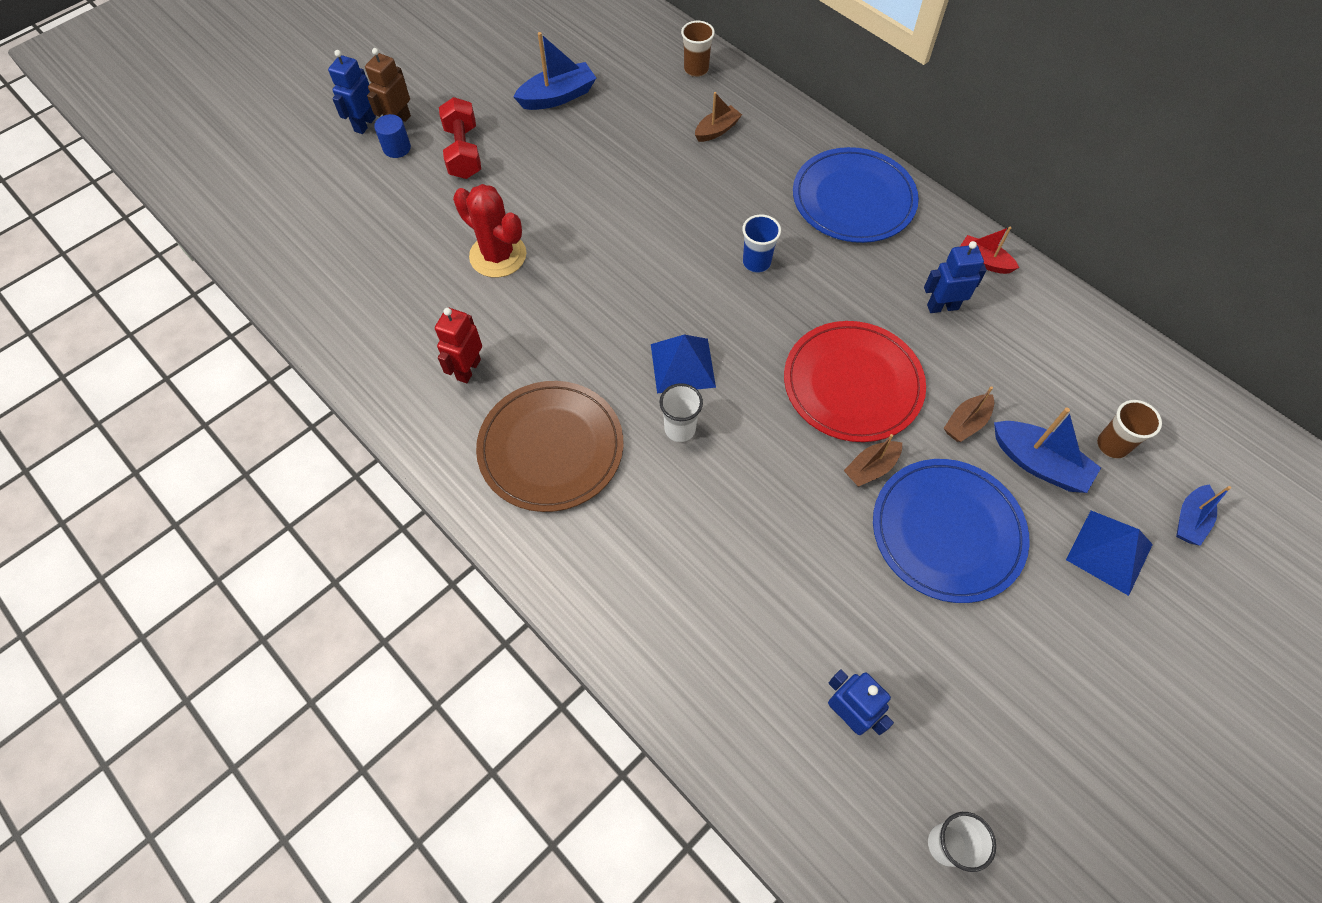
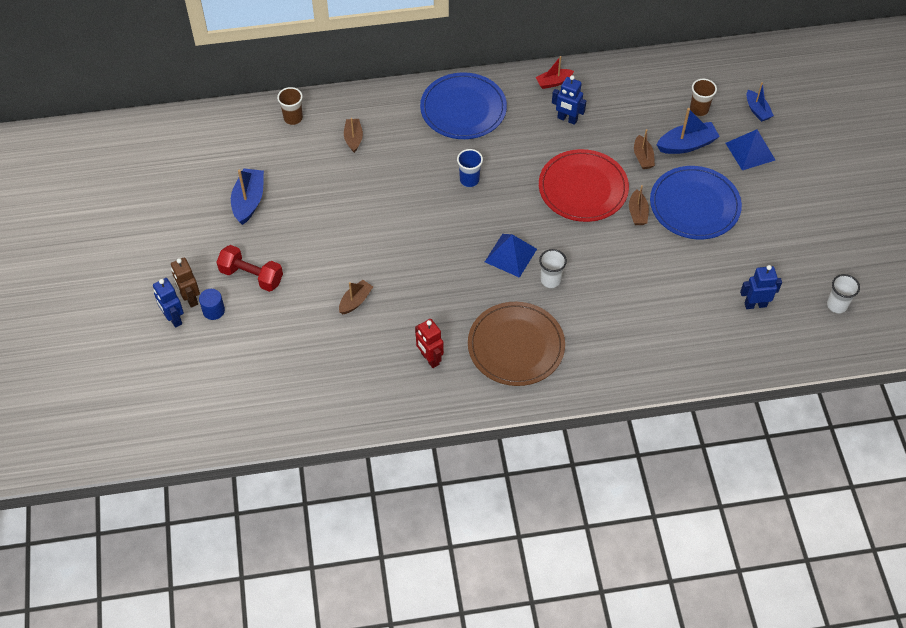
camera: 55 degrees left, 5 degrees down
(498, 255) = (355, 301): red cactus -> brown boat
(942, 306) = (567, 119): blue robot -> blue robot turned 90 degrees counterclockwise

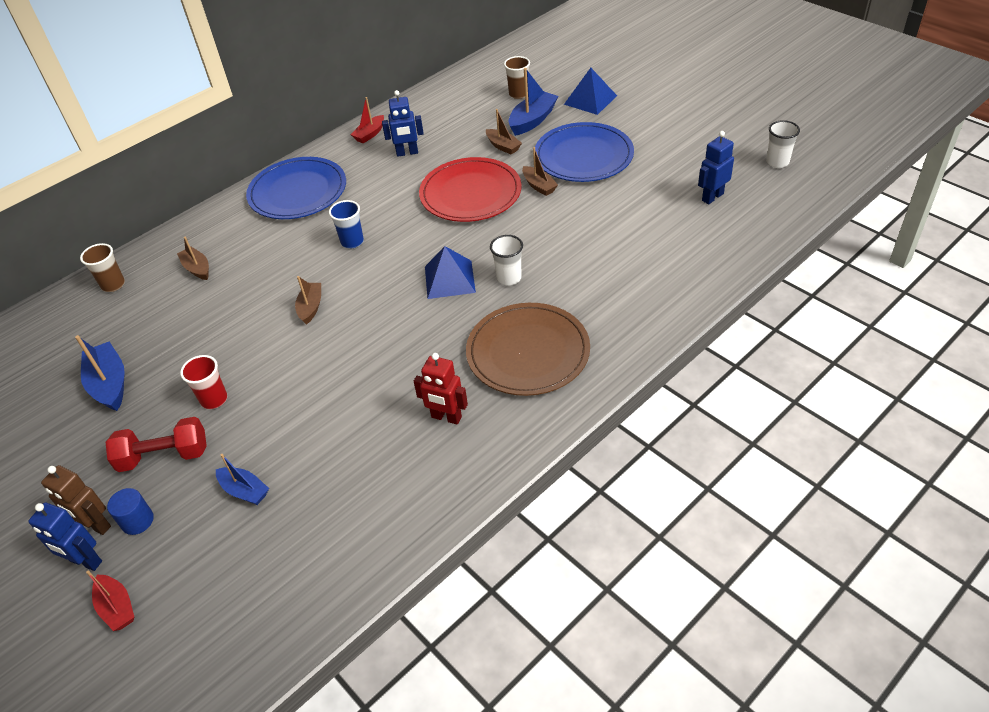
camera: 30 degrees left, 10 degrees down
(175, 358) = (117, 607): none -> red boat
(302, 254) = (214, 399): none -> red cup
(355, 301) = (314, 410): brown boat -> brown boat (311, 307)
(757, 110) = (567, 73): blue boat -> blue boat (244, 491)

